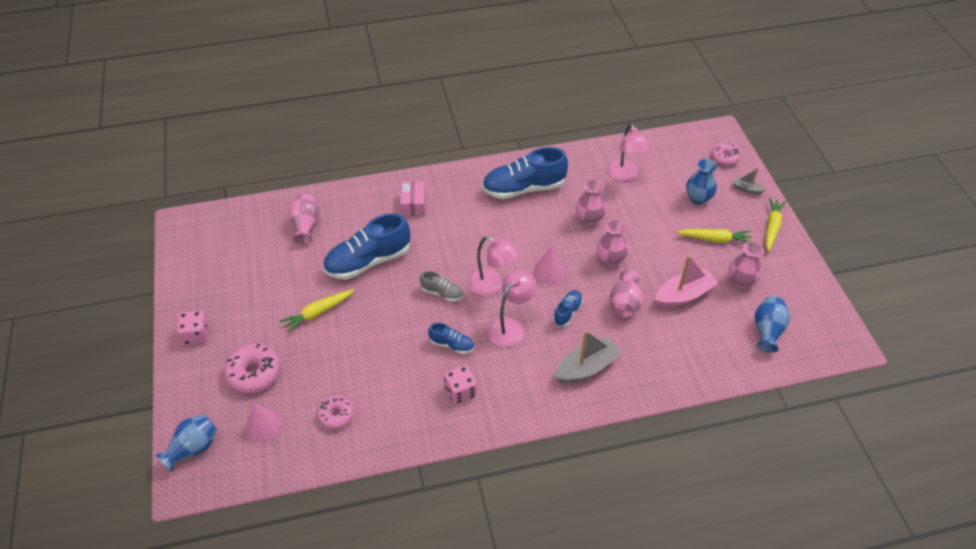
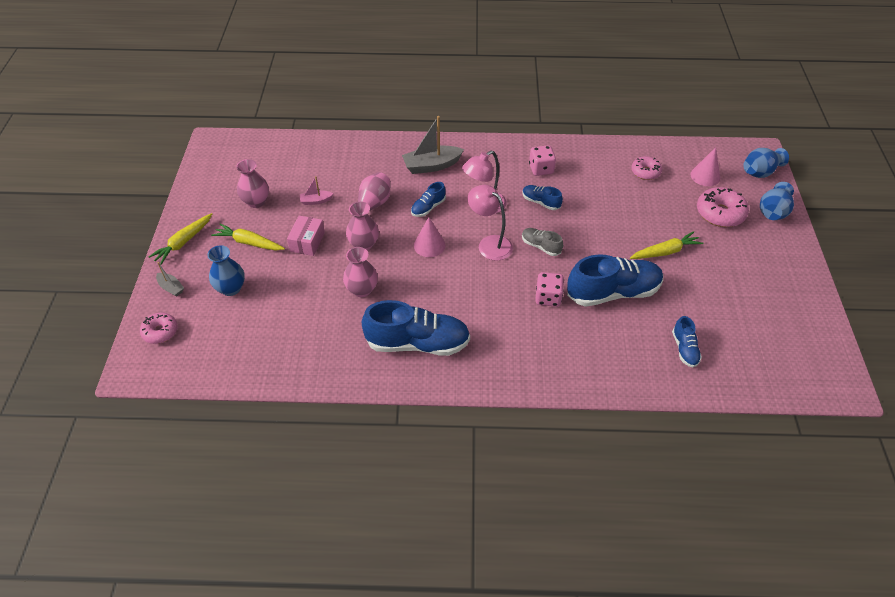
camera: 165 degrees left, 0 degrees up
(196, 335) = (783, 255): pink dice -> pink dice (548, 297)
(306, 226) = (684, 349): pink vase -> blue shoe
(413, 204) = (554, 350): pink box -> pink box (307, 242)
(624, 175) = (291, 334): pink lamp -> none
(683, 295) = (316, 201): pink boat -> pink boat, size x0.52
(767, 331) = (267, 162): blue vase -> blue vase (772, 212)

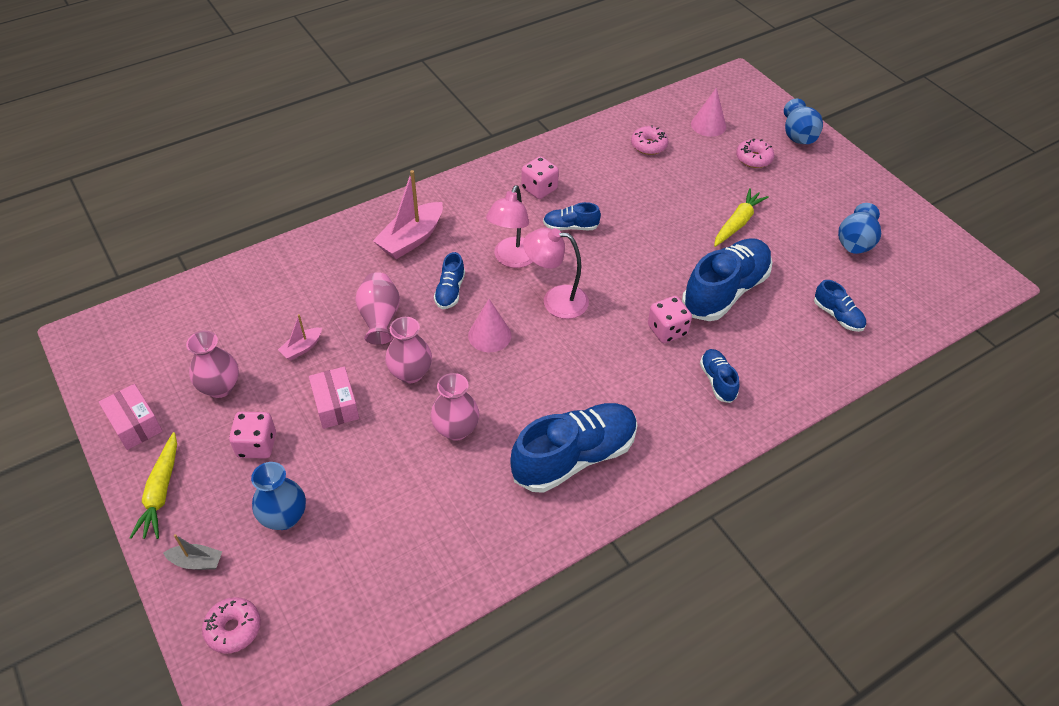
camera: 35 degrees left, 0 degrees up
(199, 200) = (135, 424): none -> pink box
(249, 242) = (257, 445): yellow carrot -> pink dice
(431, 166) = (411, 239): grey boat -> pink boat
(540, 246) = (612, 277): grey shoe -> none
(553, 346) = (717, 381): none -> blue shoe
(720, 213) = (753, 158): pink donut -> pink donut, size x0.64
(760, 172) = (754, 99): blue vase -> blue vase (855, 242)

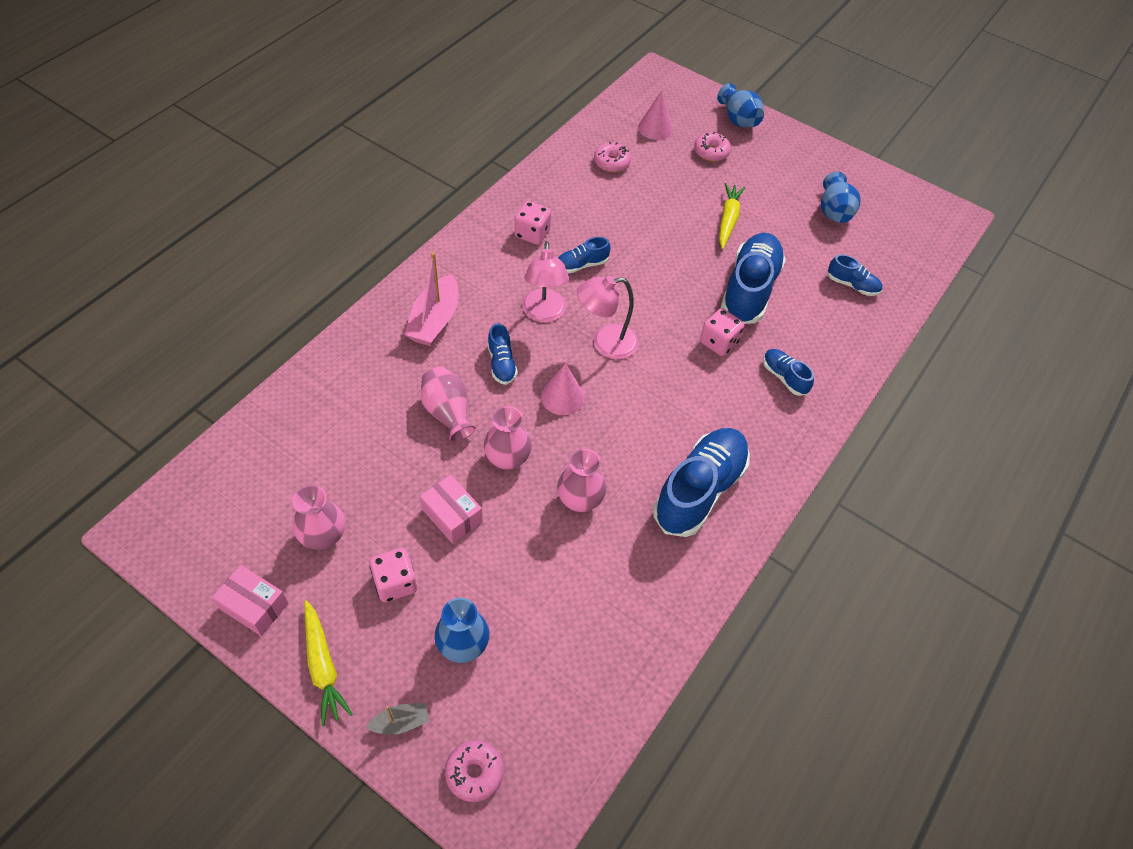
camera: 25 degrees left, 5 degrees up
(302, 348) = (386, 468): pink boat -> none

